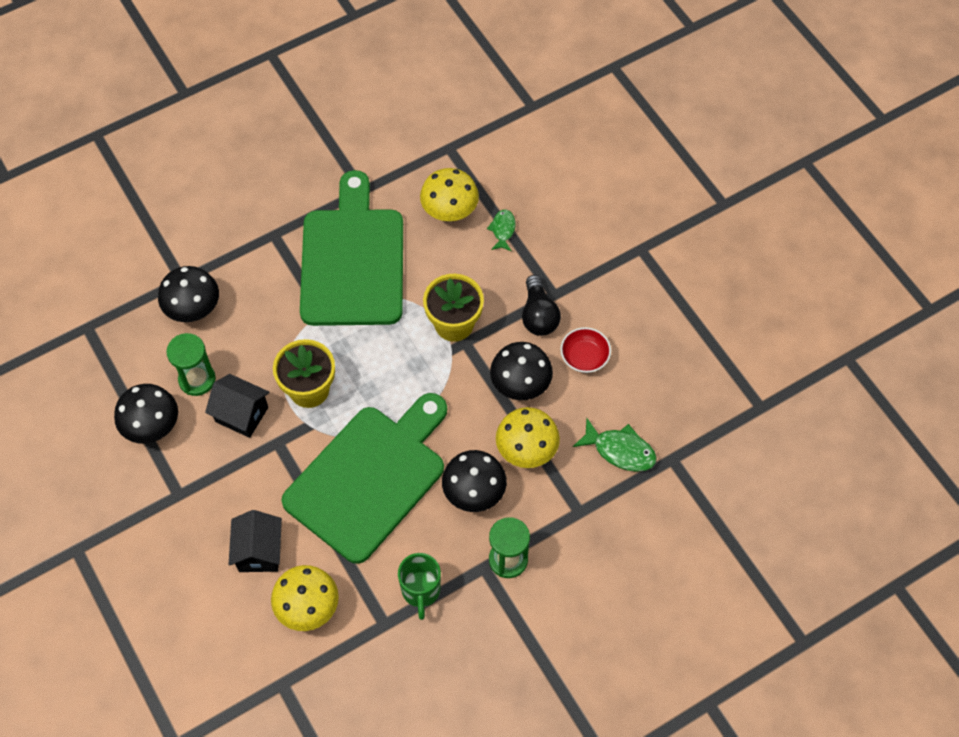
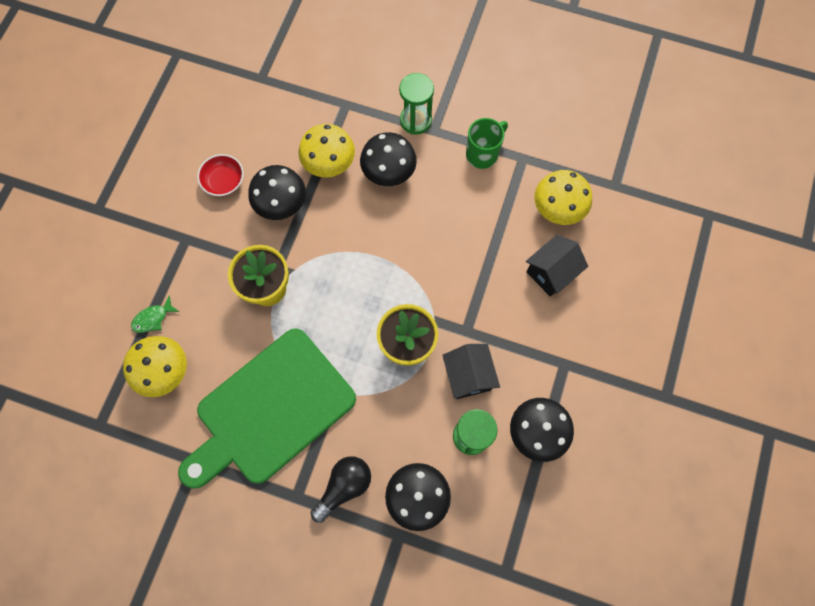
camera: 130 degrees left, 10 degrees up
(369, 478) = (436, 247): green cutting board -> none
(538, 315) = (212, 236): black light bulb -> black light bulb (344, 487)
(620, 450) = (280, 111): green fish -> none

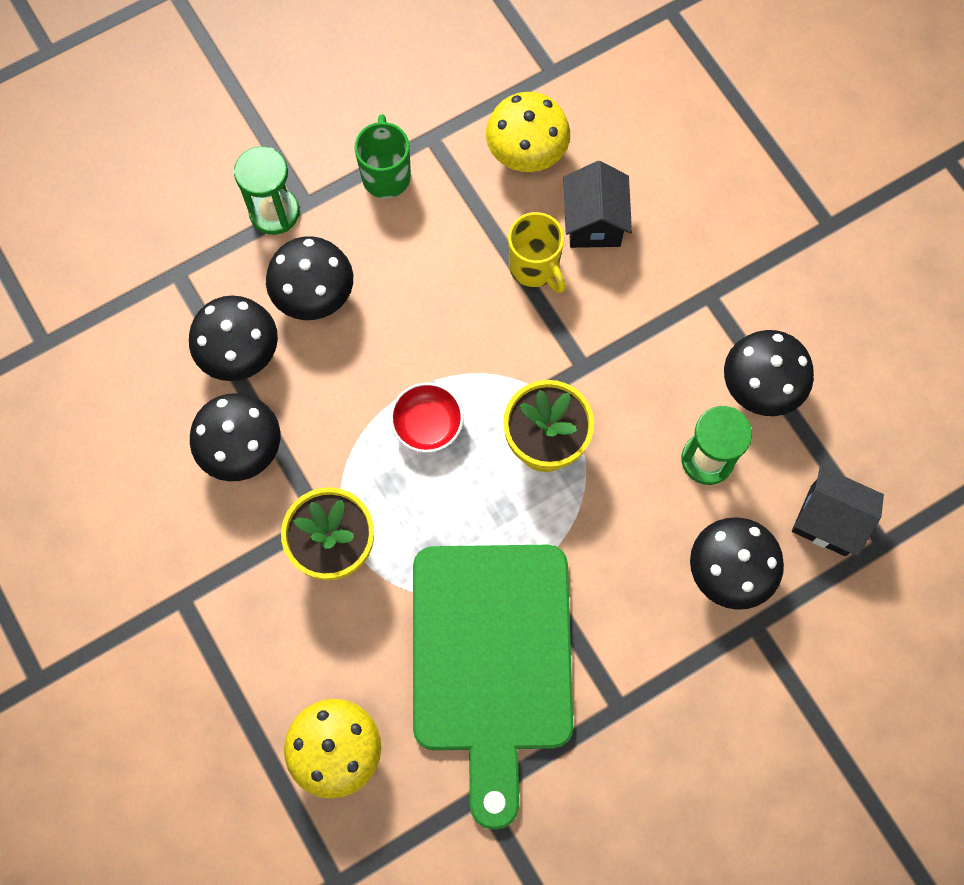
camera: 50 degrees left, 0 degrees up
(153, 318) = (253, 717): green fish -> none
(224, 181) = (146, 495): red bowl -> red bowl (427, 424)
(329, 165) = (241, 354): yellow mushroom -> black mushroom
(344, 487) = (652, 644): black light bulb -> none
(468, 376) = (637, 407): black house -> black house (828, 520)
(499, 263) = (535, 267): none -> yellow mug

